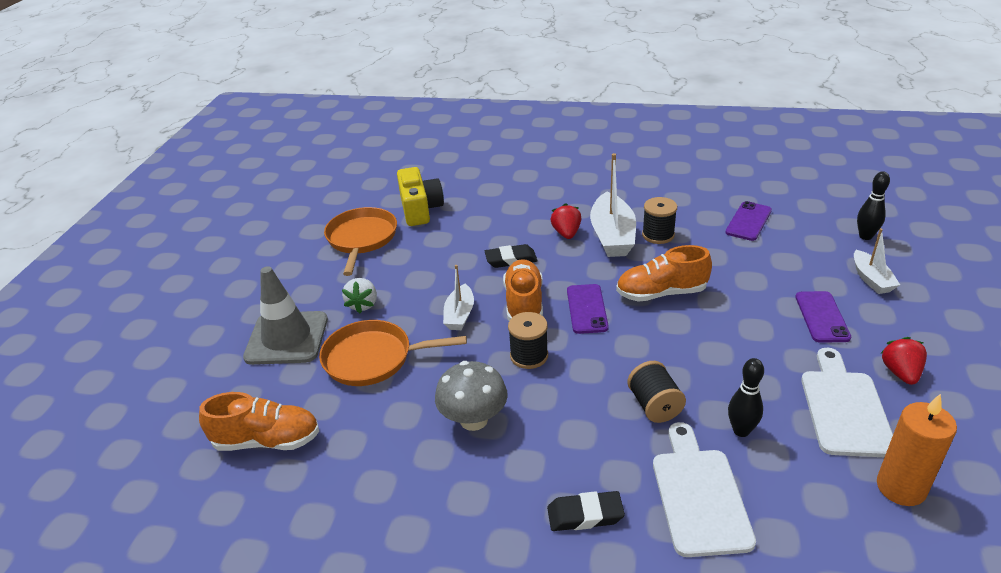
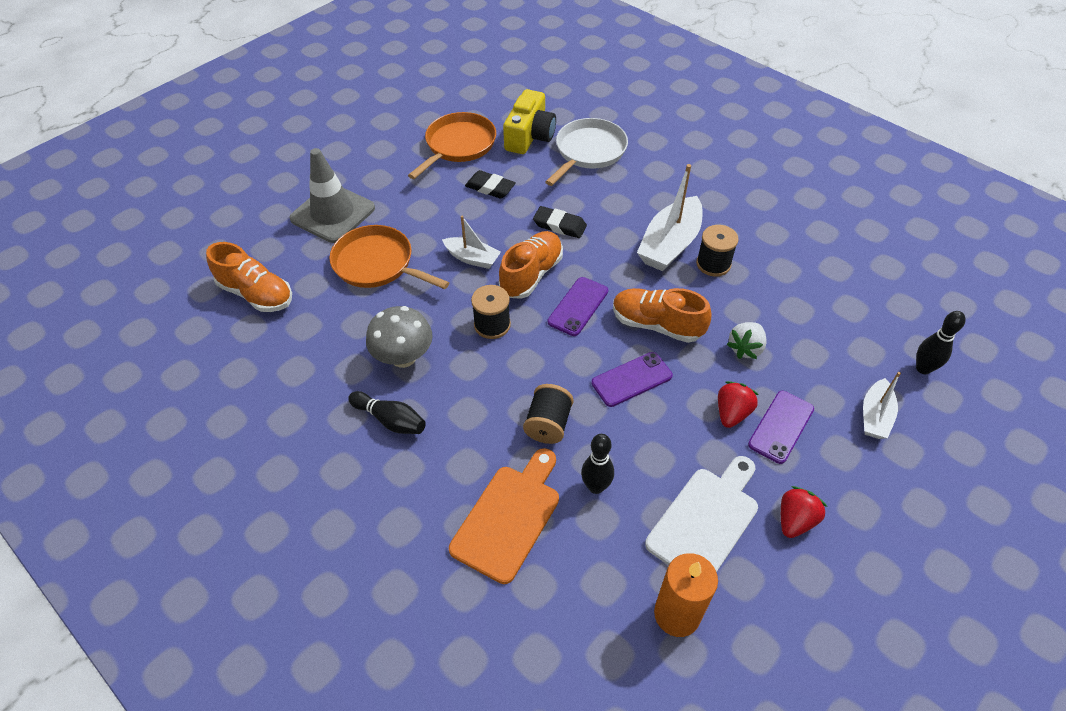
camera: 30 degrees right, 15 degrees up
(363, 304) = (409, 211): white strawberry -> white strawberry (745, 348)
(459, 315) = (472, 258): white boat -> white boat turned 105 degrees counterclockwise
(481, 201) = (588, 151): none -> white pan
(513, 477) = (390, 420): none -> black bowling pin
(566, 233) = (631, 222): red strawberry -> red strawberry (732, 413)
(585, 515) = (412, 480): black eraser -> black eraser (490, 188)
(699, 495) = (508, 517): white cutting board -> orange cutting board
(748, 221) = (817, 292): purple phone -> purple phone (632, 379)

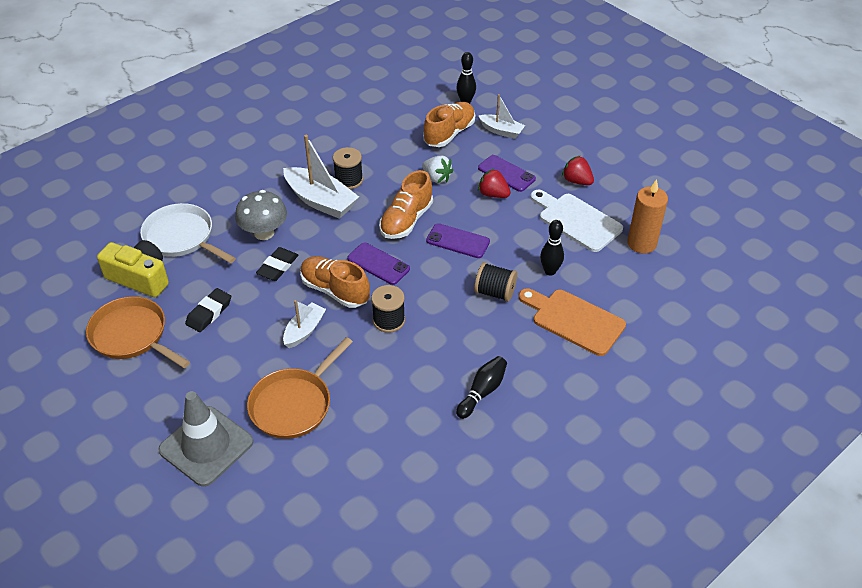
camera: 85 degrees left, 5 degrees down
(256, 294) = (312, 509): orange shoe -> orange shoe (449, 134)
(403, 357) = (415, 383): grey mushroom -> grey mushroom (264, 233)
(632, 379) = (458, 241): purple phone -> purple phone turned 45 degrees counterclockwise

